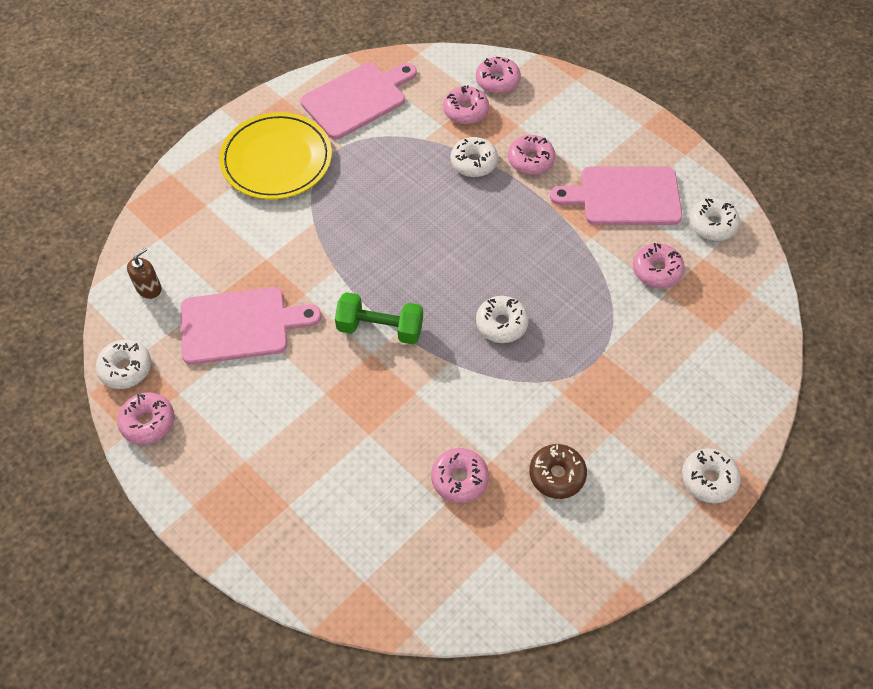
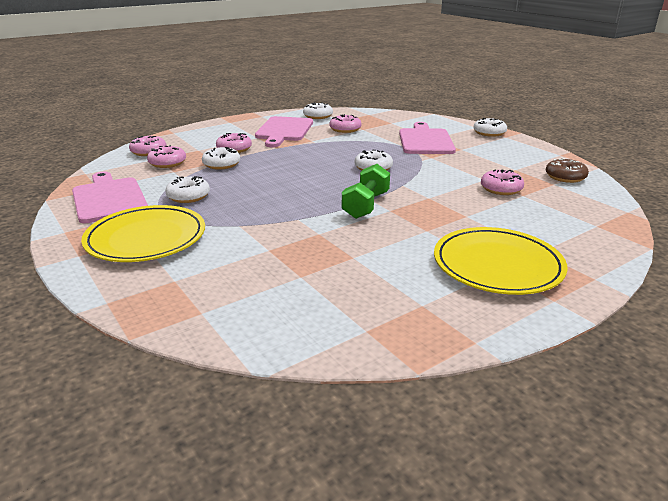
camera: 80 degrees left, 30 degrees down
(126, 368) = (385, 341): white donut -> white donut (188, 196)
(148, 422) = (459, 326): pink donut -> none
(149, 288) = (273, 322): brown soap dispenser -> none
(240, 325) = (344, 266): pink cutting board -> pink cutting board (425, 141)
(254, 460) = (497, 265): none -> yellow plate
(557, 475) = (492, 163): brown donut -> brown donut (565, 177)

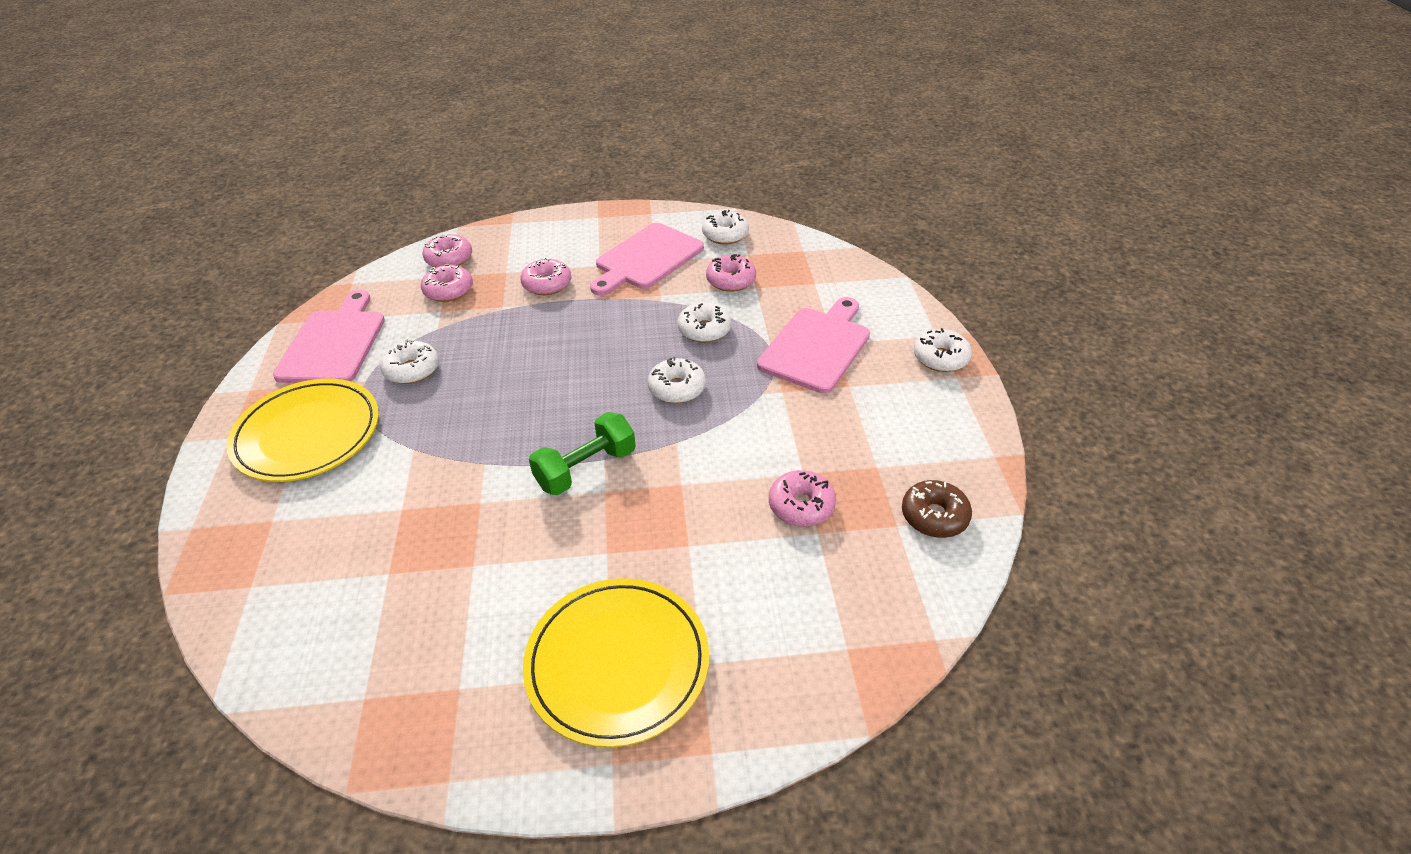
camera: 30 degrees right, 15 degrees up
(221, 164) = (503, 314): white donut -> white donut (704, 330)

